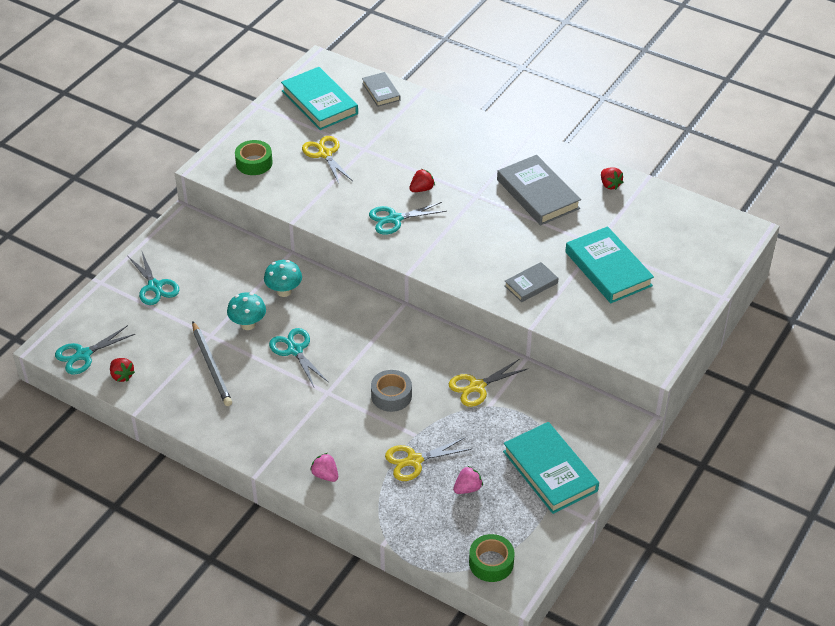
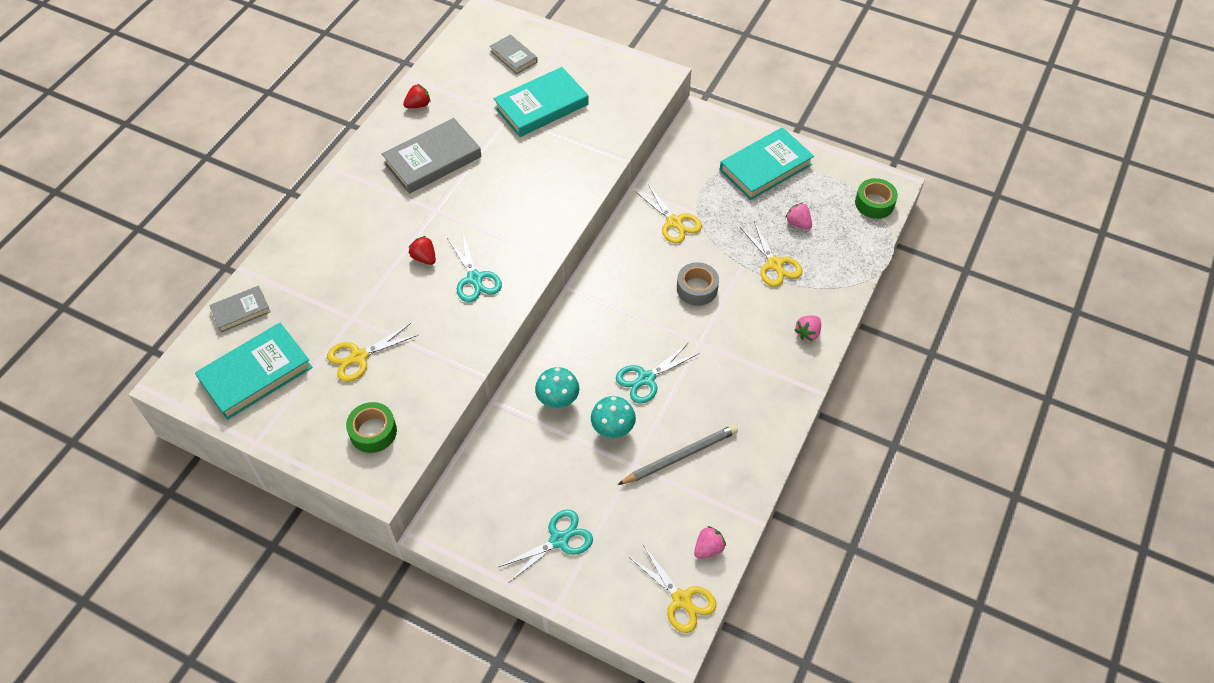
camera: 95 degrees left, 10 degrees up
(83, 355) = (681, 600): turquoise scissors -> yellow scissors
(122, 376) = (708, 548): red strawberry -> pink strawberry
(531, 284) = (568, 161): grey book -> grey book (513, 56)

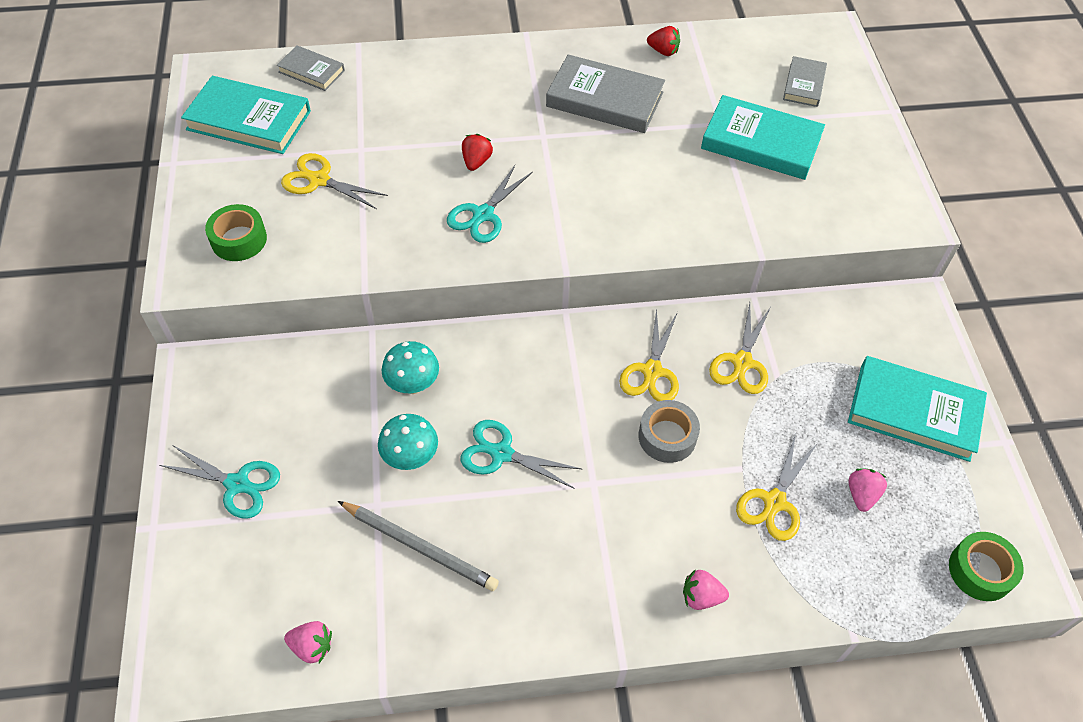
camera: 55 degrees right, 0 degrees up
(681, 600) = (226, 654): yellow scissors -> yellow scissors (652, 371)

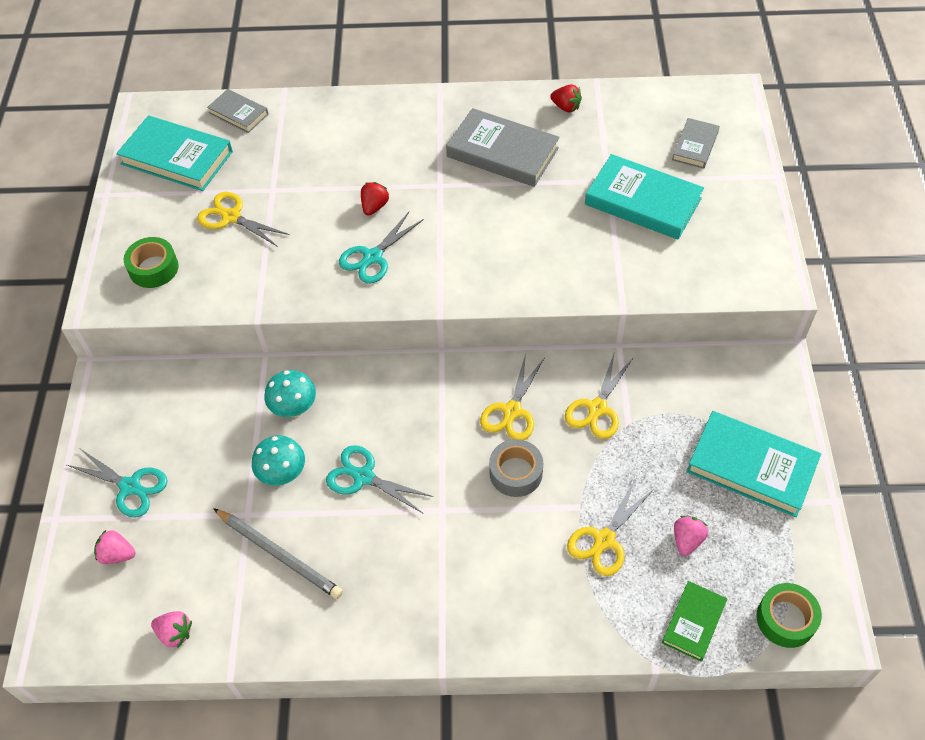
camera: 10 degrees right, 0 degrees up
(701, 597) = (522, 620): pink strawberry -> pink strawberry (117, 554)
(885, 583) = (693, 622): none -> green book

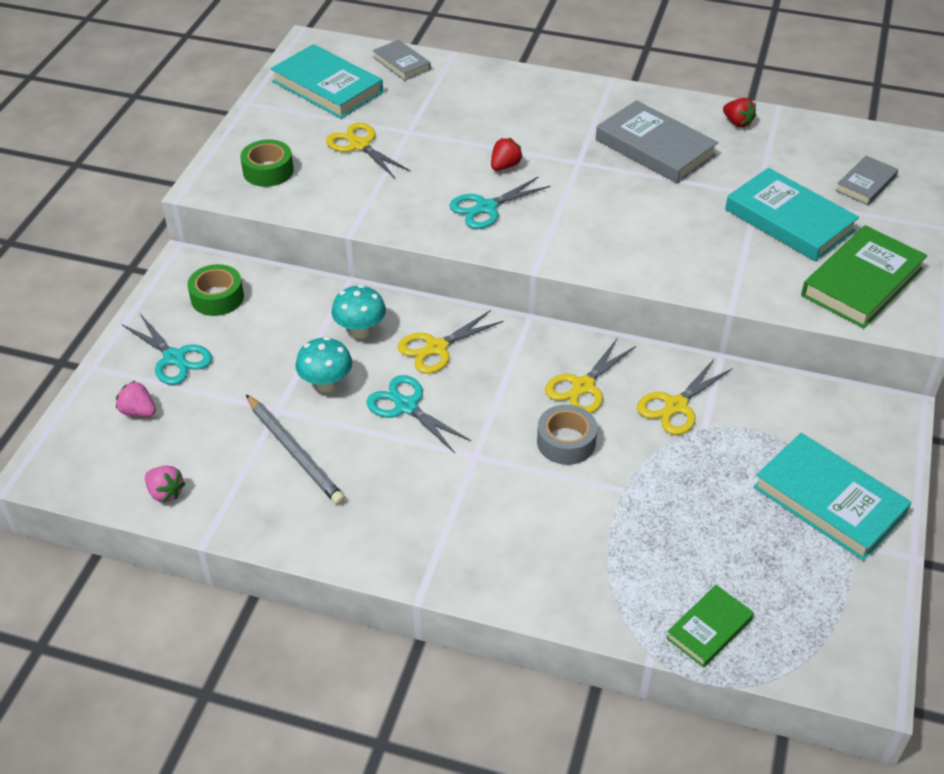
camera: 15 degrees right, 10 degrees down
(604, 540) = (638, 526): yellow scissors -> yellow scissors (436, 348)
(687, 540) = (730, 550): pink strawberry -> none
(723, 251) = (862, 282): none -> green book
(786, 619) = (816, 654): green tape -> green tape (217, 297)

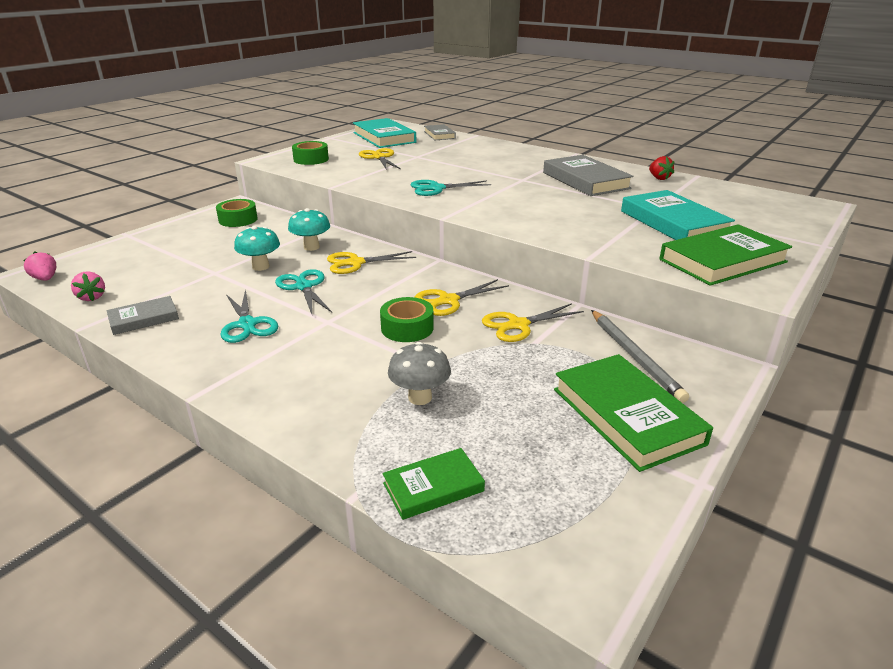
camera: 20 degrees right, 15 degrees down
(138, 411) = (127, 258): pink strawberry -> pink strawberry (45, 279)
(174, 358) = (180, 239): turquoise scissors -> turquoise scissors (247, 324)
(295, 452) = (200, 294): grey pencil -> grey pencil (634, 356)
(505, 166) = (467, 175): red strawberry -> none
(566, 442) = (407, 328): grey tape -> green tape
(637, 533) = (420, 397): none -> grey mushroom
(829, 500) = (626, 416): turquoise book -> green book
(865, 184) = (753, 215): grey book -> grey book (144, 319)

